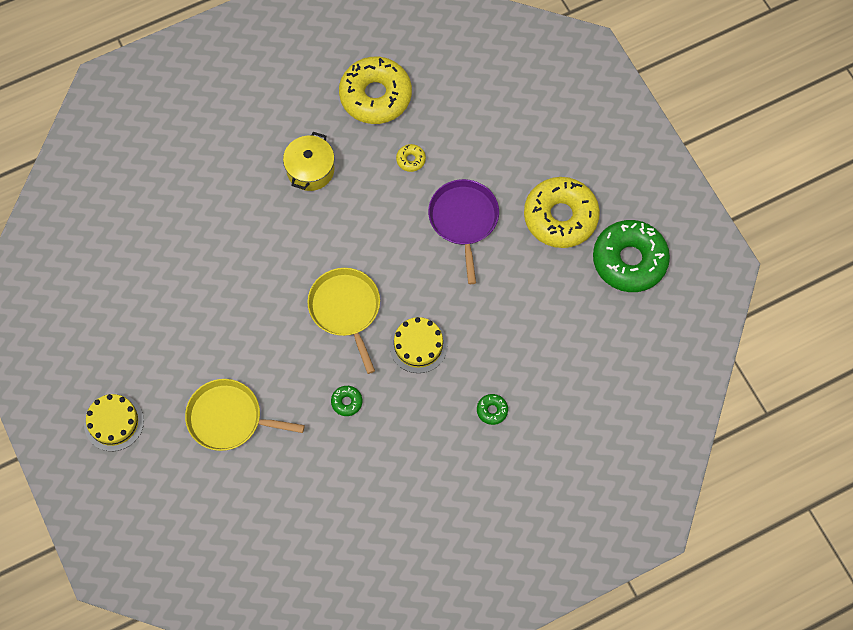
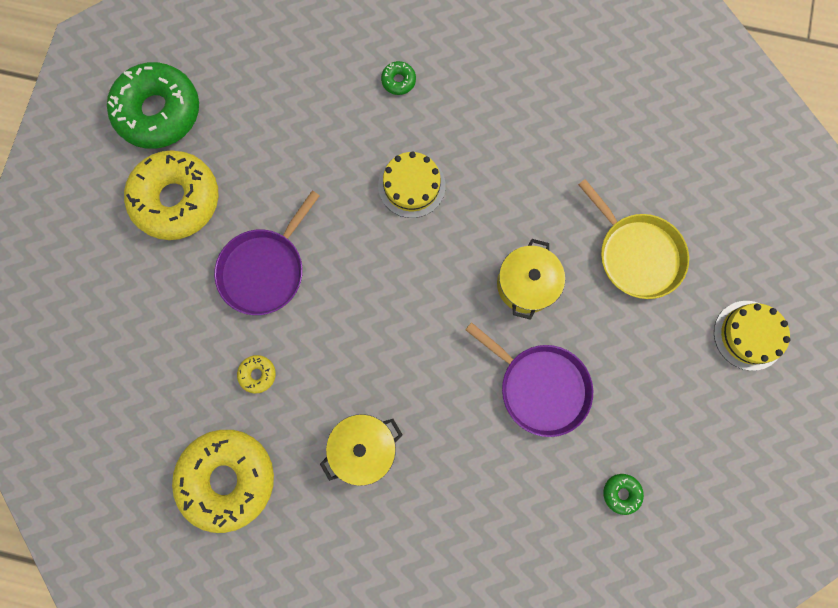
camera: 140 degrees left, 10 degrees up
(229, 285) = (540, 386): none -> purple pan
(288, 340) = (526, 284): none -> yellow pot
(346, 309) = (448, 271): yellow pan -> none
(347, 402) = (517, 185): green donut -> green donut (621, 493)

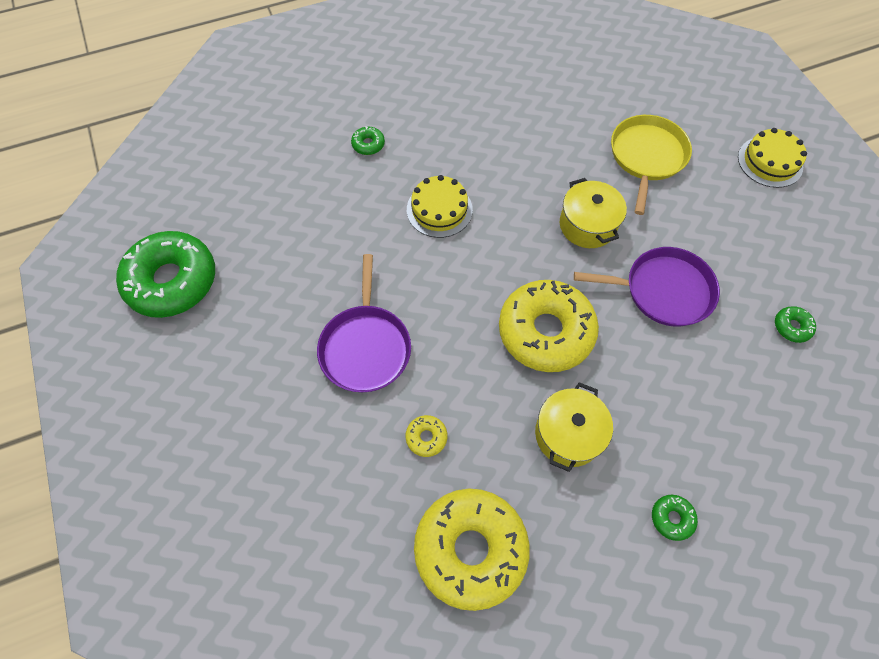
camera: 35 degrees left, 15 degrees down
(177, 200) = (240, 340): yellow donut -> yellow donut (545, 332)
(388, 564) = (672, 518): none -> green donut
(636, 254) = (647, 157): yellow pan -> yellow pan turned 90 degrees counterclockwise

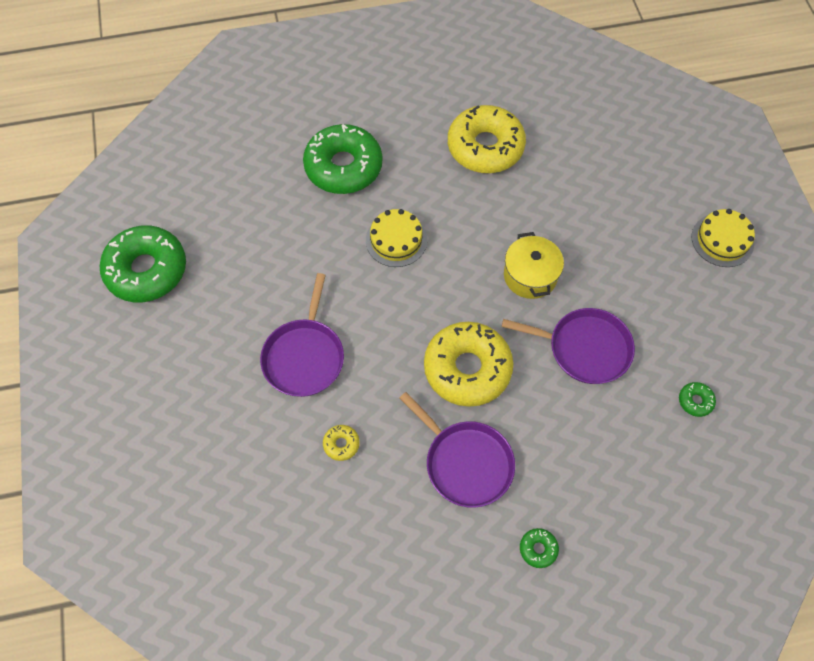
camera: 10 degrees right, 0 degrees up
(368, 144) = (343, 167): green donut -> green donut, size x2.50
(470, 549) = (359, 543): yellow donut -> yellow donut (485, 147)
(568, 434) = (465, 462): yellow pot -> purple pan
(647, 157) = (603, 217): yellow pan -> none

